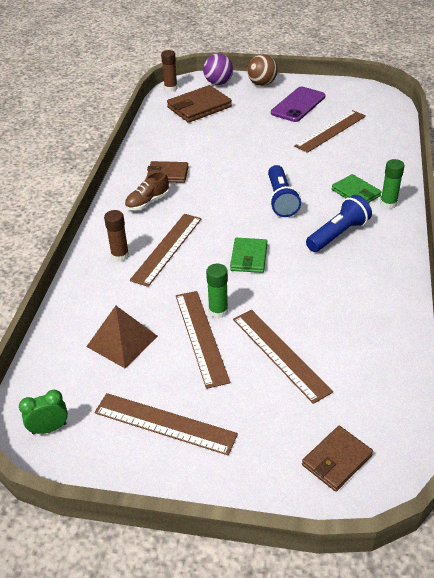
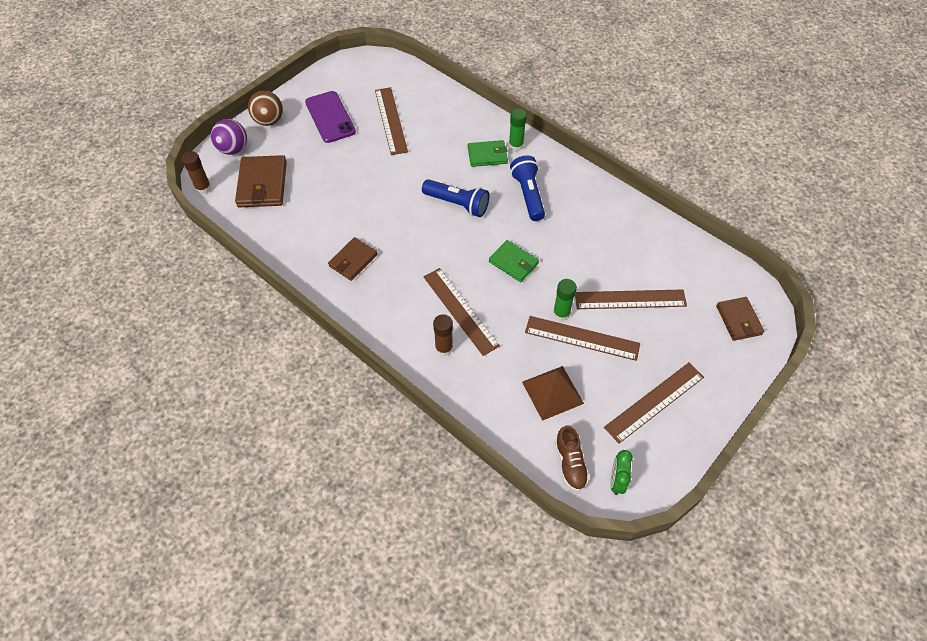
camera: 60 degrees left, 15 degrees up
(147, 202) = (383, 295): brown shoe -> brown shoe (570, 463)

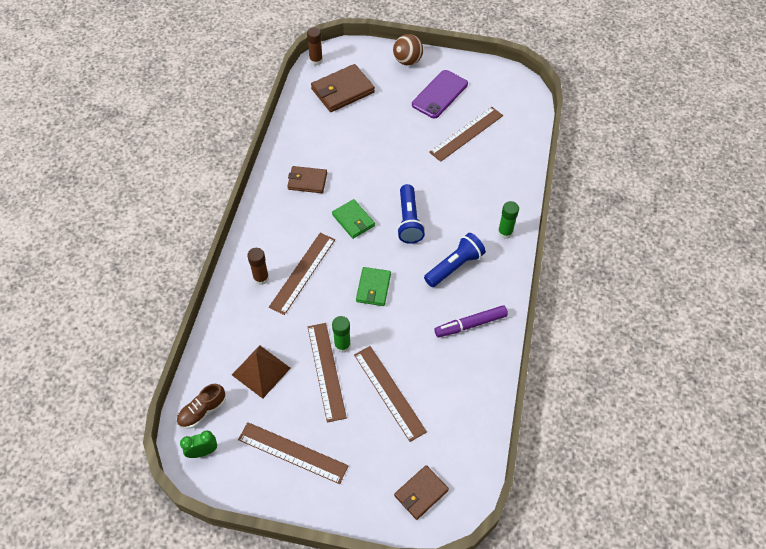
camera: 60 degrees right, 0 degrees up
(233, 149) = (364, 56): purple ball -> none
(487, 155) = (478, 217): green wallet -> green wallet (353, 220)
(594, 211) = (470, 324): none -> purple marker

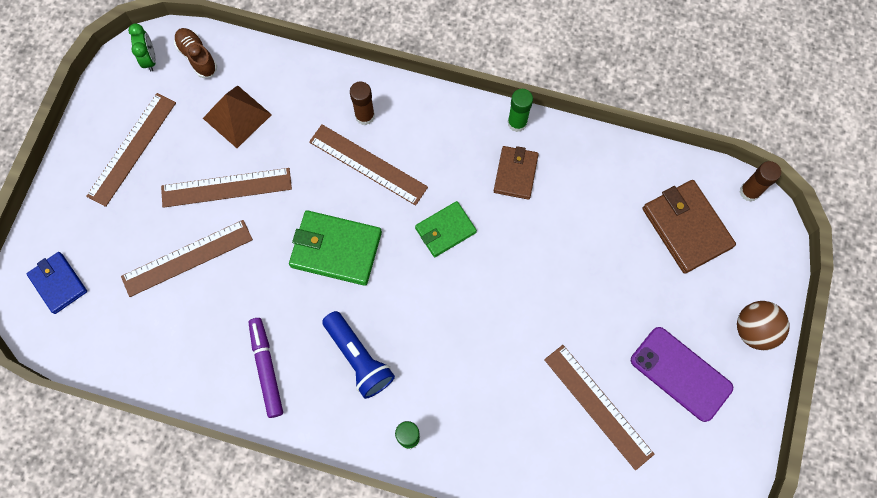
camera: 95 degrees right, 15 degrees up
(342, 345) = (258, 207): green glue stick -> green glue stick (517, 123)
(373, 288) = (336, 249): green wallet -> green wallet, size x1.57
(409, 221) = (439, 304): blue flashlight -> none
(421, 493) = (58, 283): brown wallet -> blue wallet

